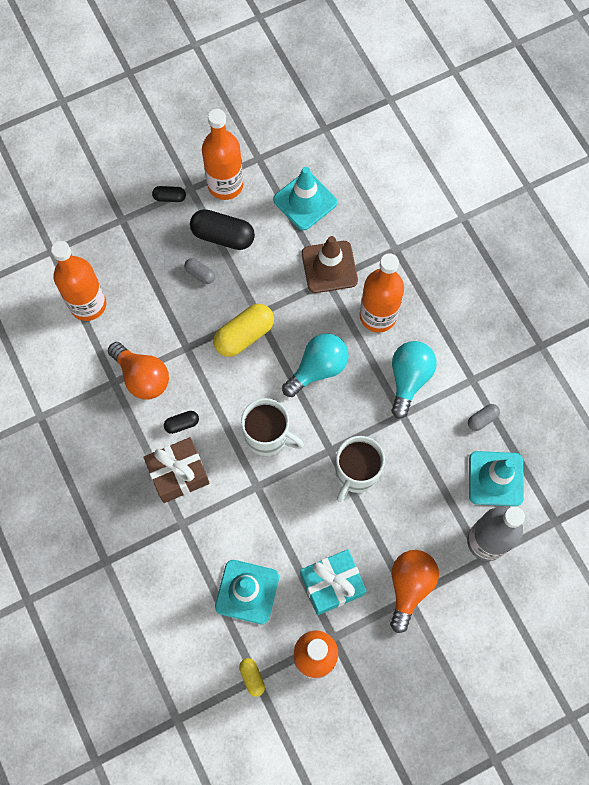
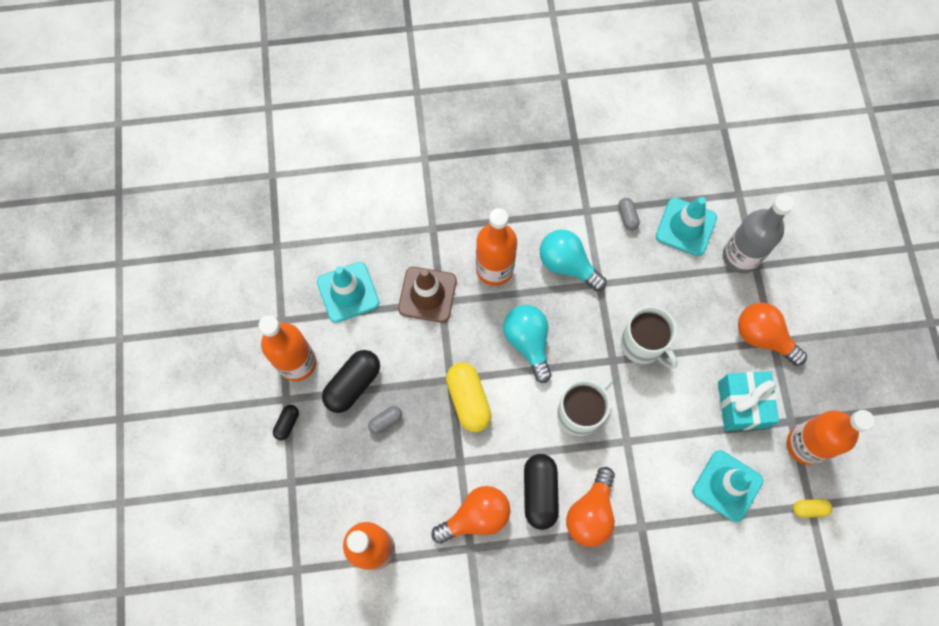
camera: 70 degrees left, 0 degrees up
(178, 474) = (590, 513): brown gift -> orange light bulb
(182, 424) = (539, 493): black capsule -> black capsule, size x1.94

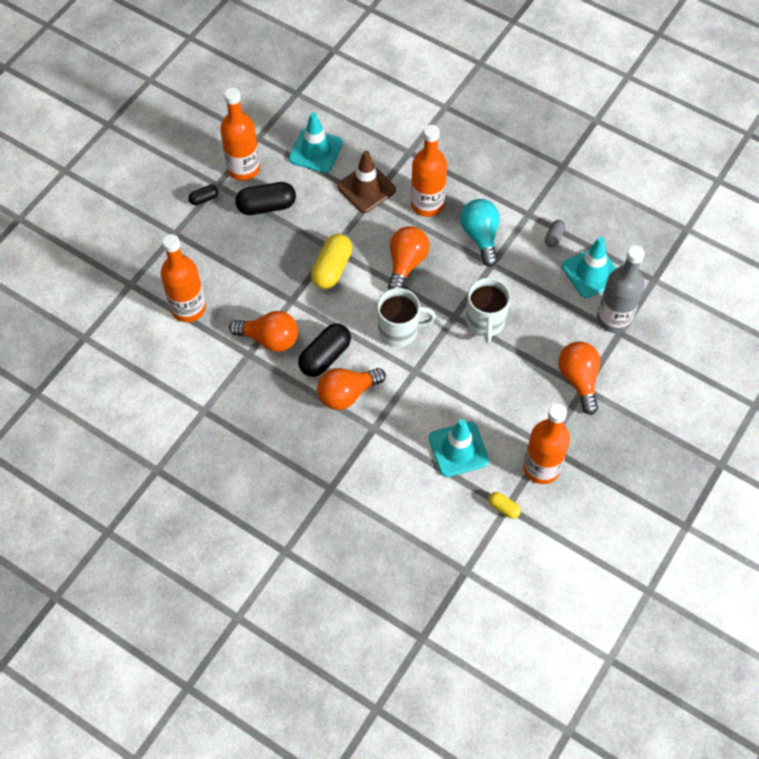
camera: 40 degrees right, 10 degrees down
(386, 421) = (266, 242): grey capsule -> none
(528, 342) = (406, 264): turquoise light bulb -> orange light bulb
(742, 405) = (520, 409): turquoise gift -> none

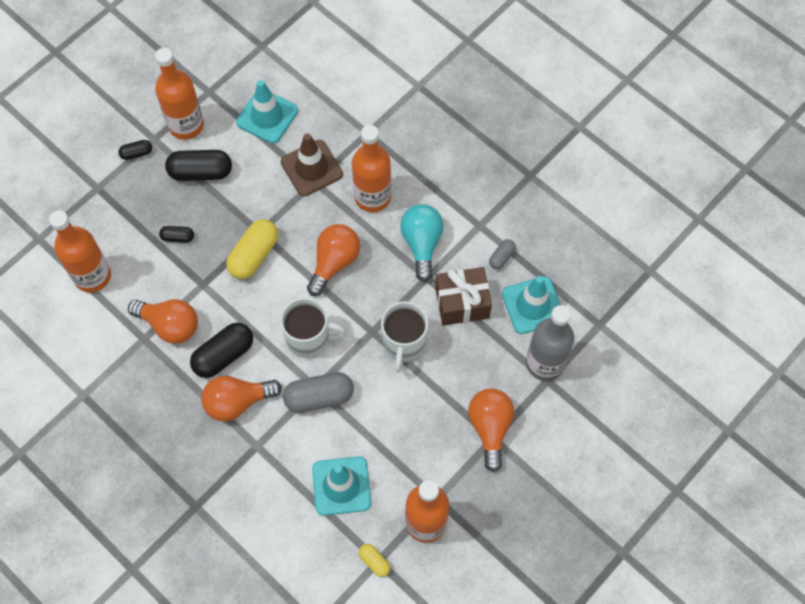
camera: 10 degrees right, 5 degrees up
(259, 264) = (178, 237): none -> black capsule
(420, 378) = (319, 397): none -> grey capsule
(528, 280) = (462, 303): none -> brown gift

